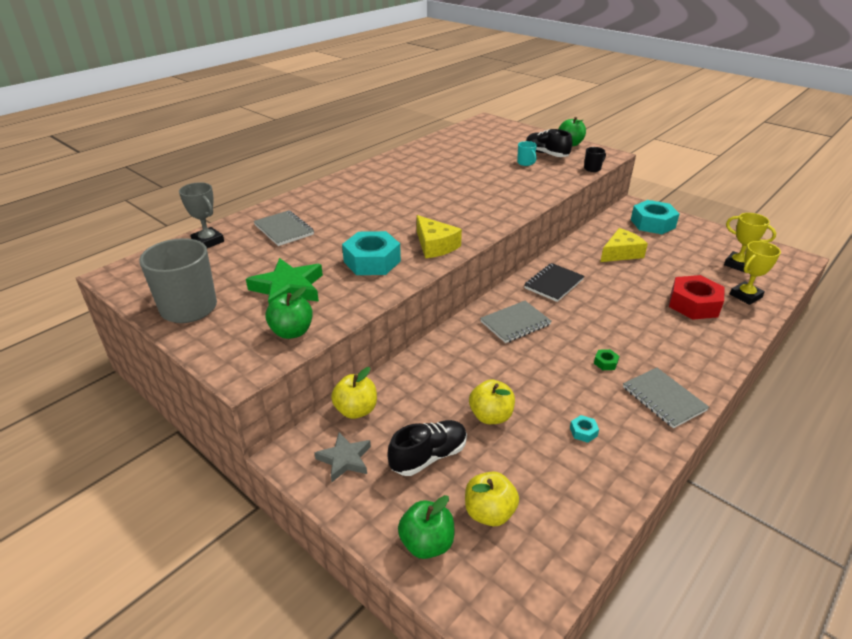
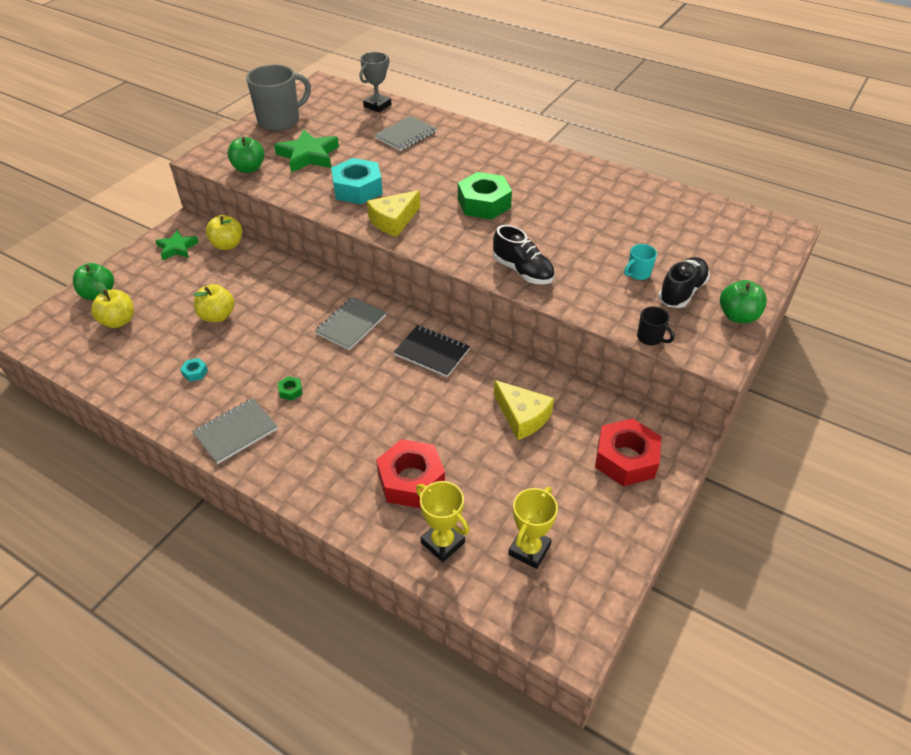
camera: 80 degrees right, 10 degrees up
(345, 459) = (177, 248): grey star -> green star
(422, 204) = (484, 203): none -> green nut
(428, 456) = (176, 287): black shoe -> black shoe (523, 271)
(515, 323) = (351, 325): grey notebook -> grey notebook turned 75 degrees clockwise
(652, 223) = (626, 459): turquoise nut -> red nut

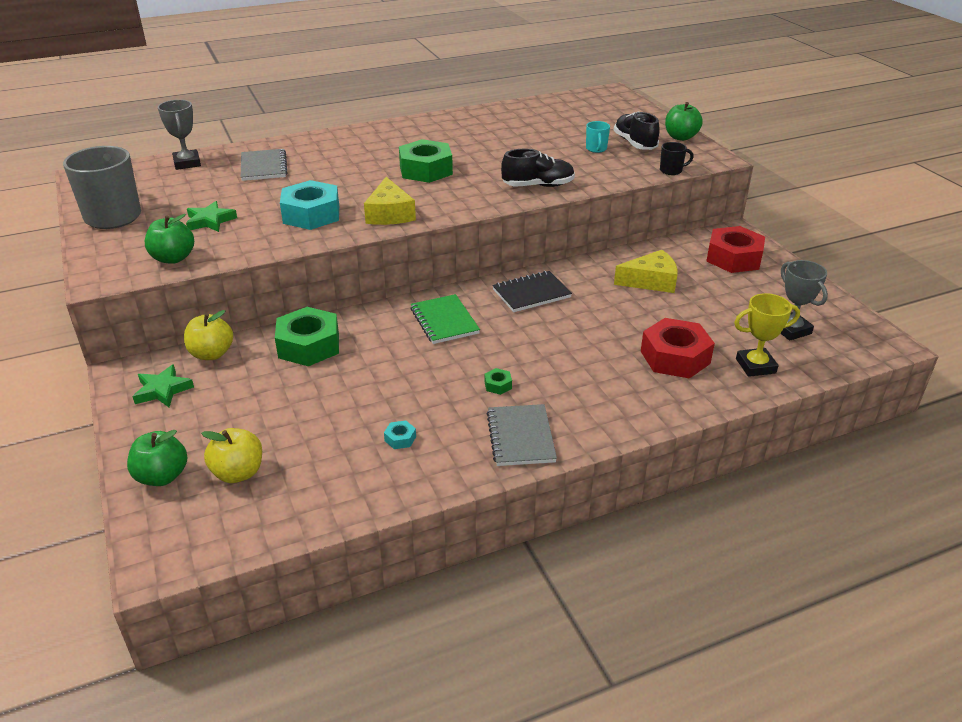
camera: 55 degrees left, 10 degrees down
(217, 316) = (326, 396): yellow apple -> none
(268, 278) = (309, 345): none -> green nut
(308, 156) = (210, 221): green star -> green star, size x0.63
(351, 325) = (444, 321): grey notebook -> green notebook
(529, 549) = (791, 330): yellow trophy -> grey trophy

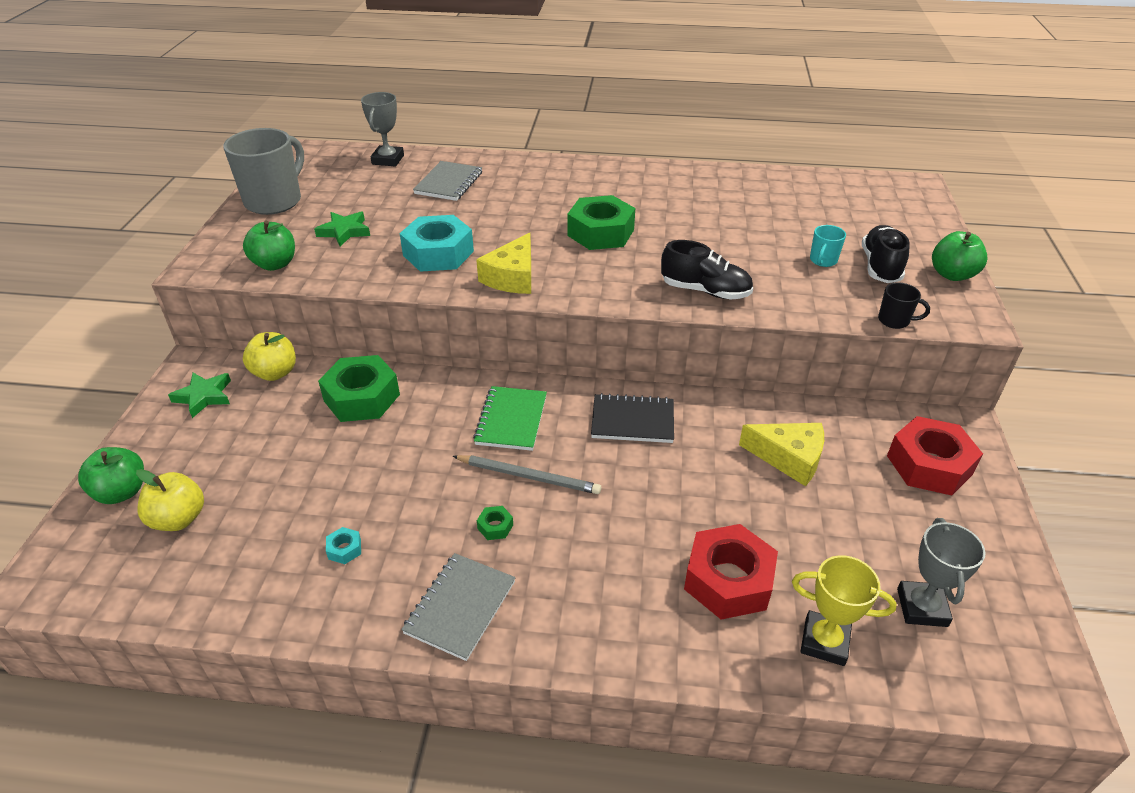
camera: 30 degrees right, 5 degrees up
(492, 349) = (529, 476): none -> grey pencil

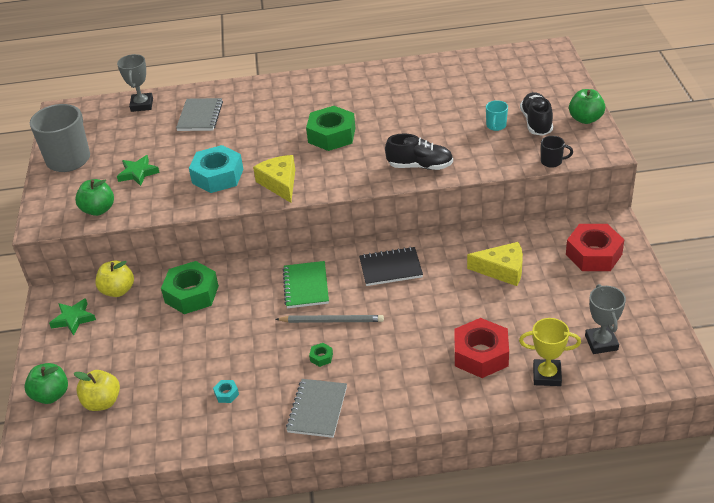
camera: 10 degrees left, 0 degrees up
(512, 277) = (280, 183): yellow cheese -> yellow cheese turned 150 degrees clockwise

